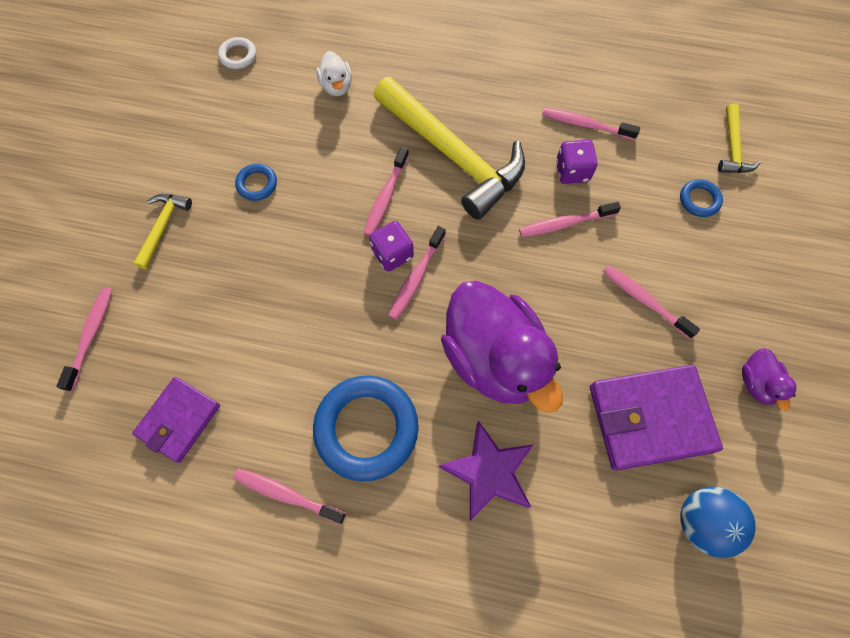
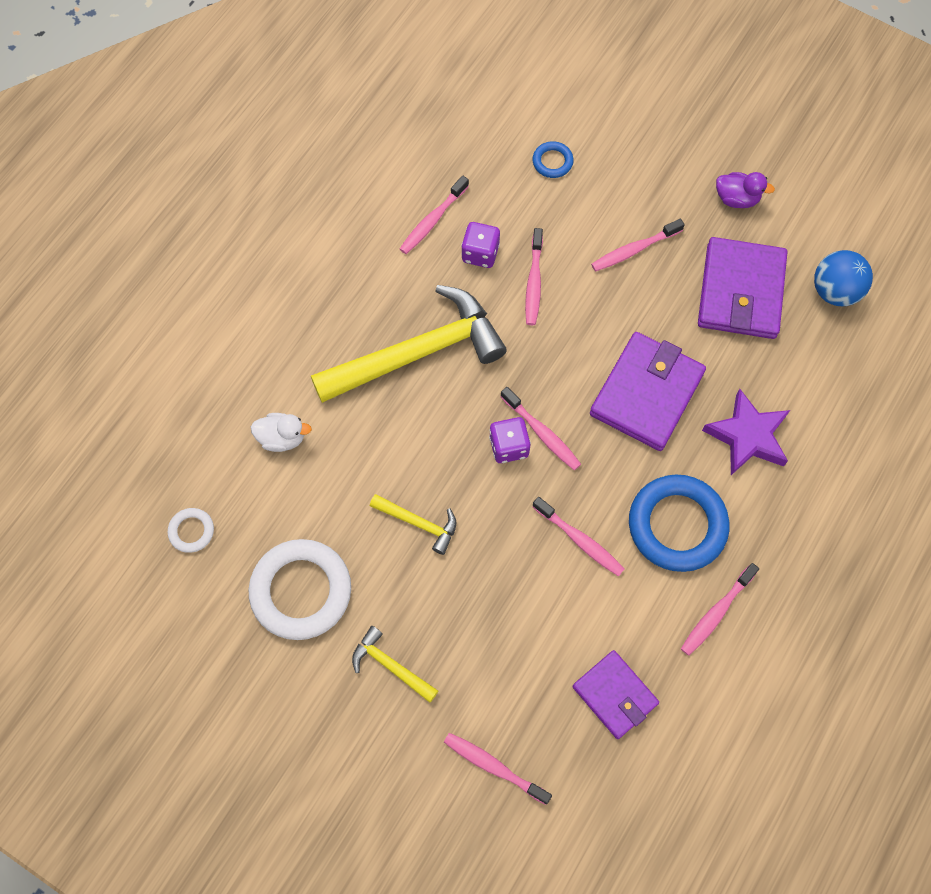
camera: 70 degrees left, 0 degrees up
(210, 143) = (301, 591): none -> white ring
(257, 184) = (375, 554): blue ring -> none
(385, 197) = (442, 432): pink toothbrush -> pink toothbrush (580, 540)
(494, 358) = (646, 394): purple duck -> purple wallet
(732, 148) = (509, 110): yellow hammer -> yellow hammer (419, 523)

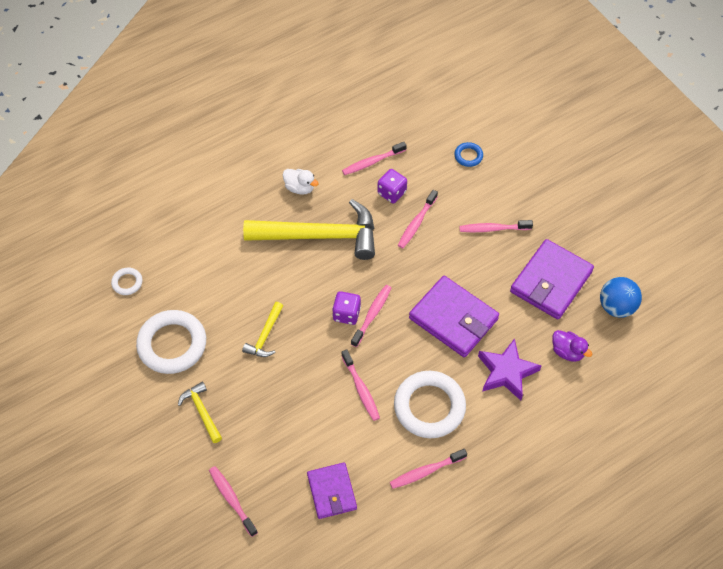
camera: 25 degrees right, 10 degrees down
(282, 438) = (210, 251): white duck -> white duck (300, 188)
(419, 523) = (265, 335): yellow hammer -> yellow hammer turned 60 degrees clockwise
(542, 433) = (372, 315): pink toothbrush -> pink toothbrush turned 135 degrees counterclockwise
(646, 394) = (453, 319): purple wallet -> purple wallet turned 75 degrees clockwise
(677, 525) = (429, 407): blue ring -> white ring
(736, 199) = (579, 224): purple duck -> purple duck (567, 352)

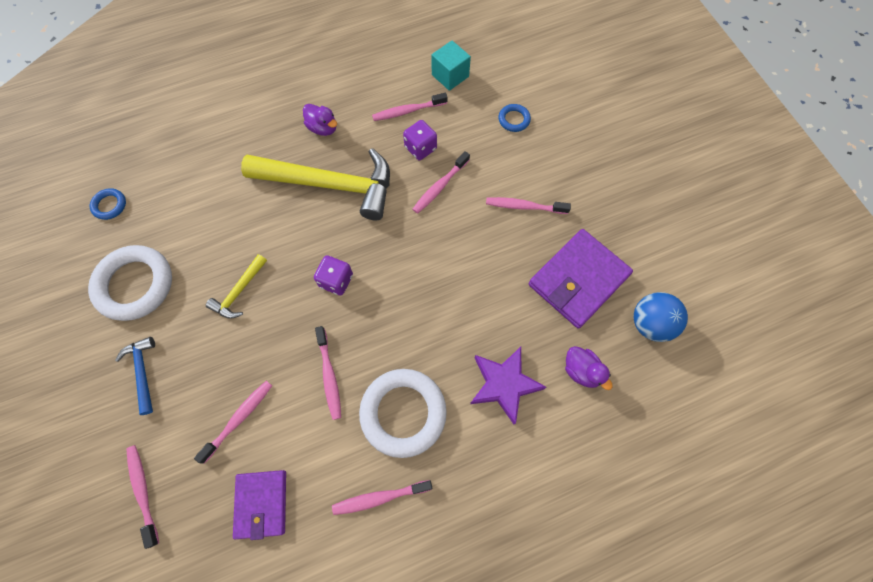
camera: 10 degrees right, 10 degrees up
(127, 282) = (110, 205): white ring -> blue ring
(202, 411) = (143, 372): yellow hammer -> blue hammer
(300, 188) = (323, 128): white duck -> purple duck
(372, 315) = (364, 286): pink toothbrush -> pink toothbrush (239, 419)
(403, 125) = (450, 76): none -> turquoise cube
(453, 319) = (456, 307): purple wallet -> none

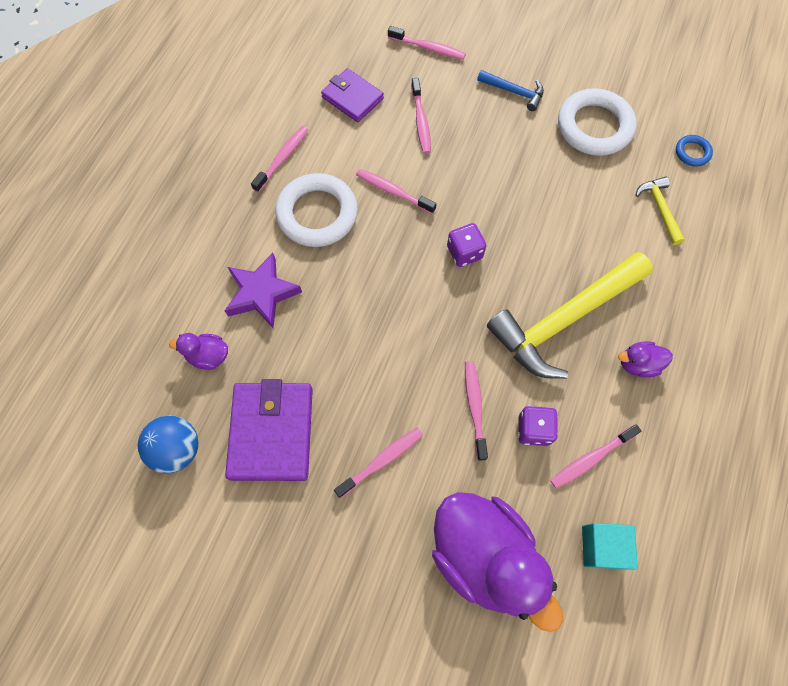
camera: 135 degrees right, 0 degrees up
(239, 291) = (521, 184): yellow hammer -> yellow hammer (659, 209)
(407, 111) = (591, 458): pink toothbrush -> pink toothbrush turned 150 degrees counterclockwise
(514, 120) = (484, 555): blue ring -> purple duck

